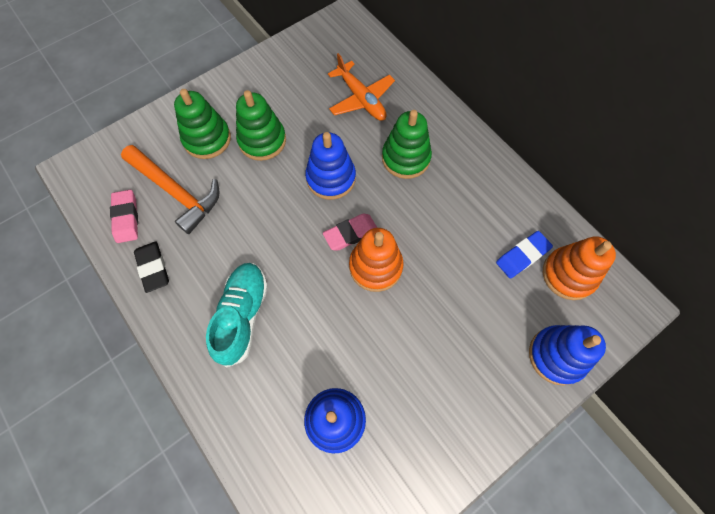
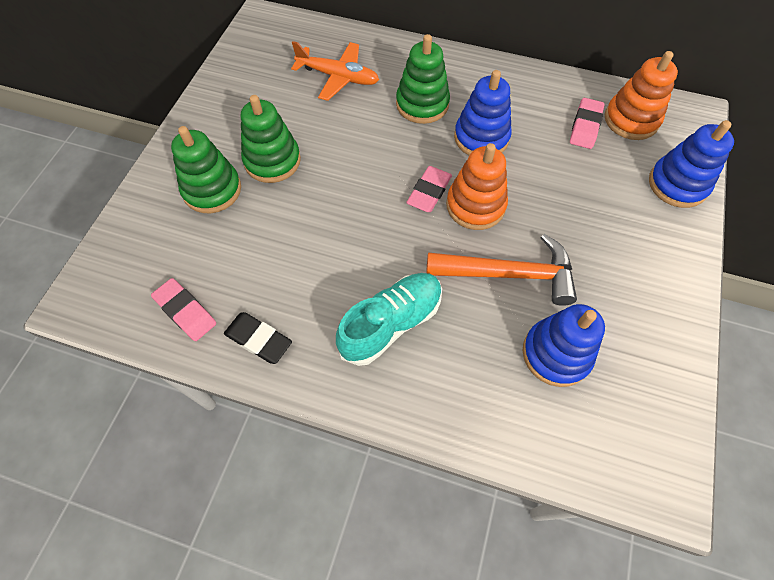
camera: 35 degrees left, 5 degrees down
(176, 192) = (221, 255): orange hammer -> orange hammer (509, 274)
(242, 316) = (391, 323): turquoise shoe -> turquoise shoe turned 75 degrees clockwise
(331, 178) = (369, 157): blue stacking toy -> blue stacking toy (481, 137)
(522, 256) = (585, 126): blue eraser -> pink eraser

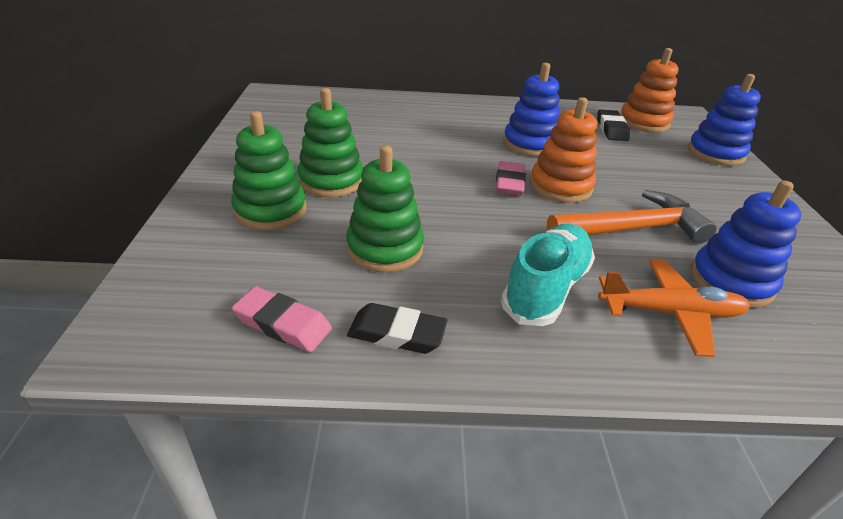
camera: 20 degrees left, 25 degrees down
(338, 77) = (369, 121): orange plane -> orange plane (670, 313)
(422, 104) = (460, 130): green stacking toy -> green stacking toy (385, 248)
(585, 126) = (611, 129): pink eraser -> black eraser

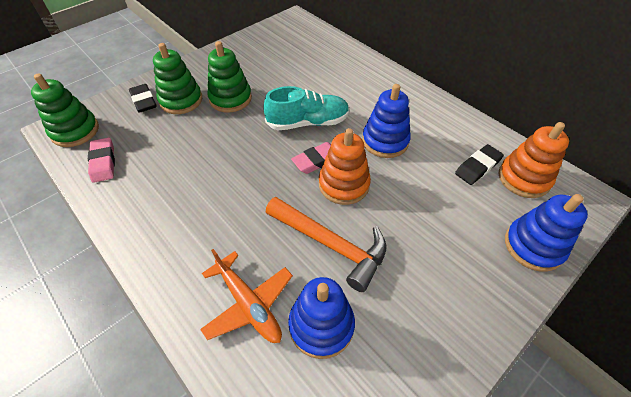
camera: 50 degrees right, 15 degrees up
(385, 248) = (190, 155): green stacking toy -> green stacking toy (75, 131)
(397, 333) = (127, 200): black eraser -> black eraser (144, 101)
(546, 288) = (217, 235): turquoise shoe -> turquoise shoe (308, 122)

